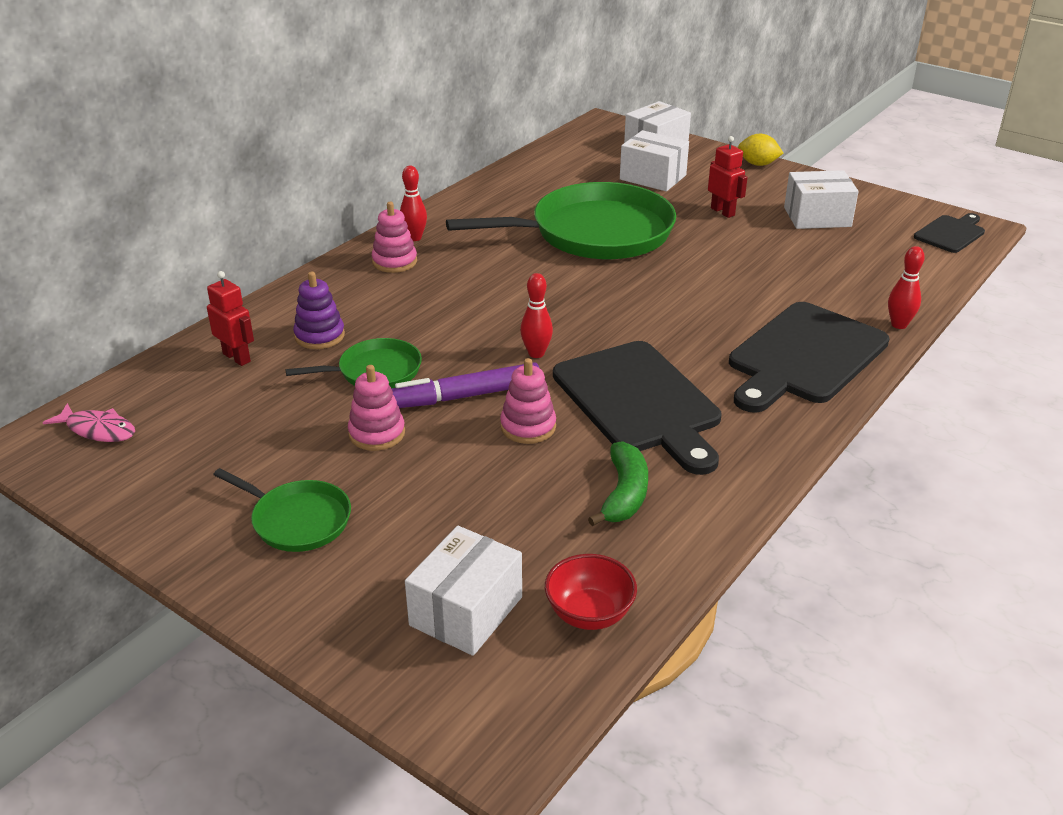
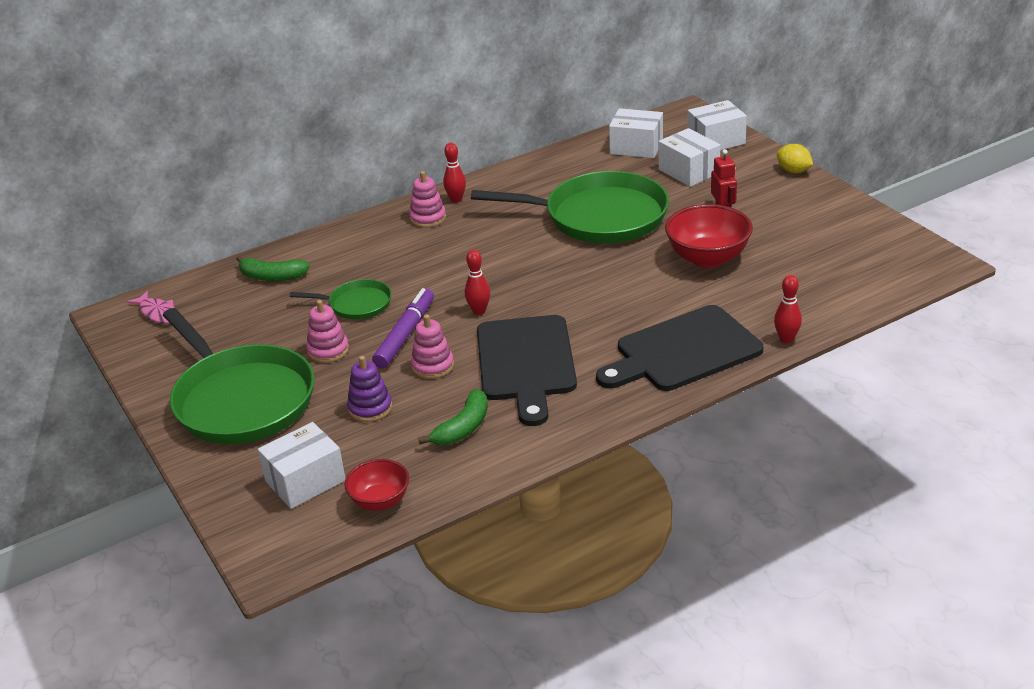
camera: 25 degrees right, 0 degrees up
(237, 357) = (272, 277): red robot -> green banana
(298, 520) = (242, 399): green pan -> green pan, size x2.08
(319, 336) = (337, 270): purple stacking toy -> purple stacking toy (370, 408)
(465, 396) = (405, 335): purple marker -> purple marker turned 105 degrees clockwise
(746, 257) = (707, 258): none -> red bowl
(817, 217) = (803, 230): white box -> white box (636, 147)
(951, 233) = (913, 264): black cutting board -> none

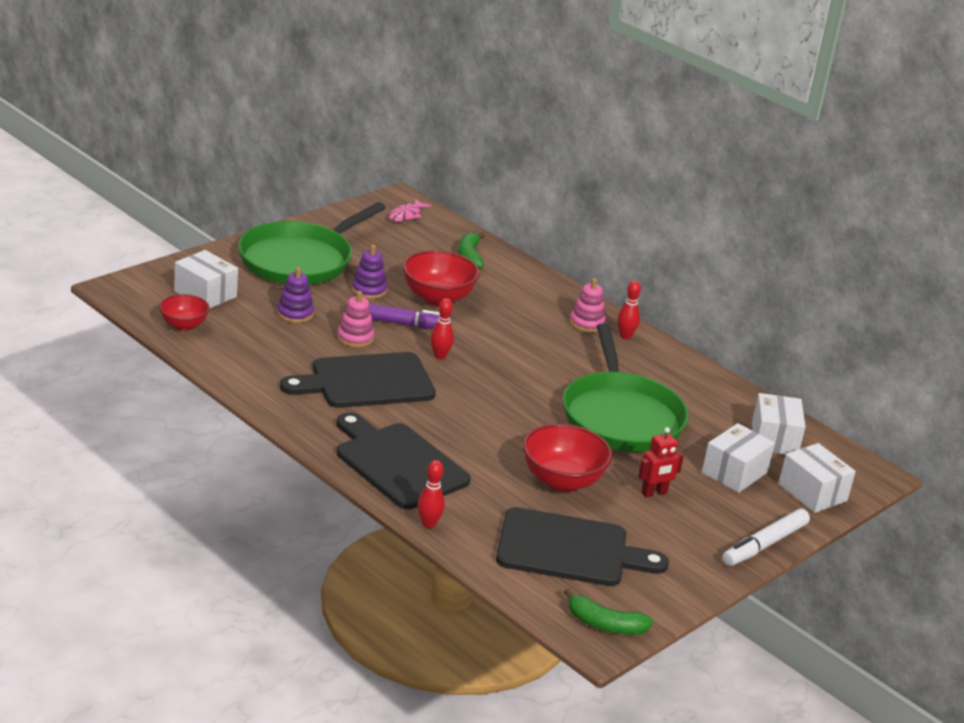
camera: 70 degrees right, 5 degrees down
(328, 350) = (369, 290): pink stacking toy -> purple stacking toy
(357, 304) = (437, 298): green pan -> red bowl
(463, 428) = (274, 355): green banana -> green banana (605, 625)
(793, 171) = (764, 545): yellow lemon -> white marker
(815, 264) = (569, 549): none -> black cutting board

